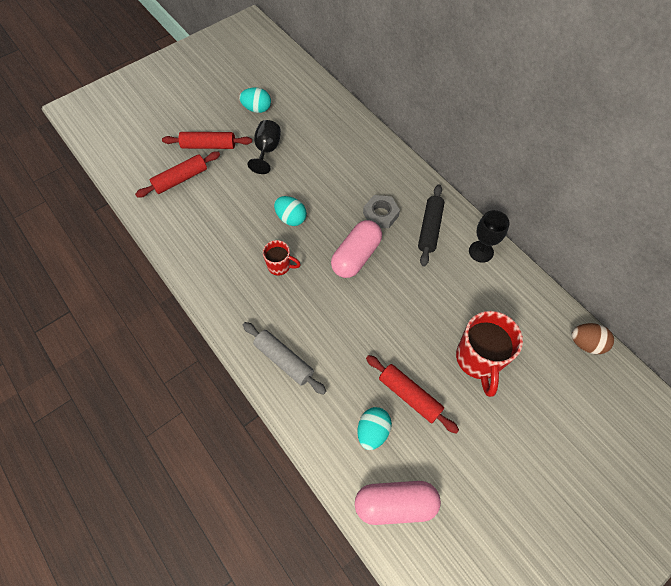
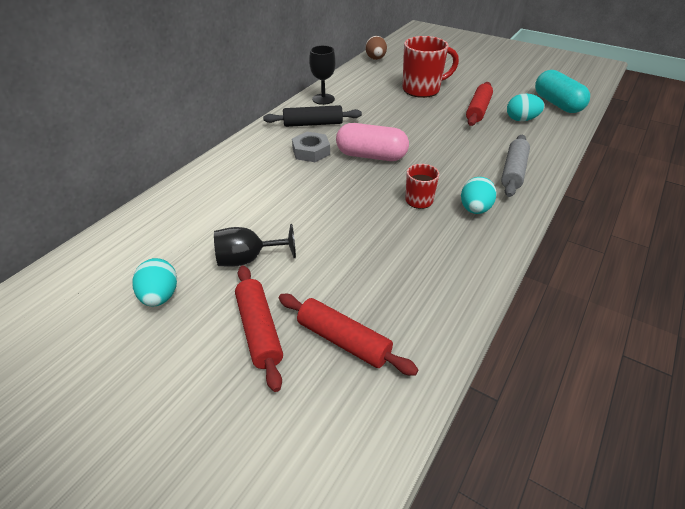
camera: 110 degrees left, 20 degrees down
(291, 218) = (351, 208): turquoise egg -> turquoise egg (475, 209)
(395, 504) = (557, 104): pink capsule -> turquoise capsule

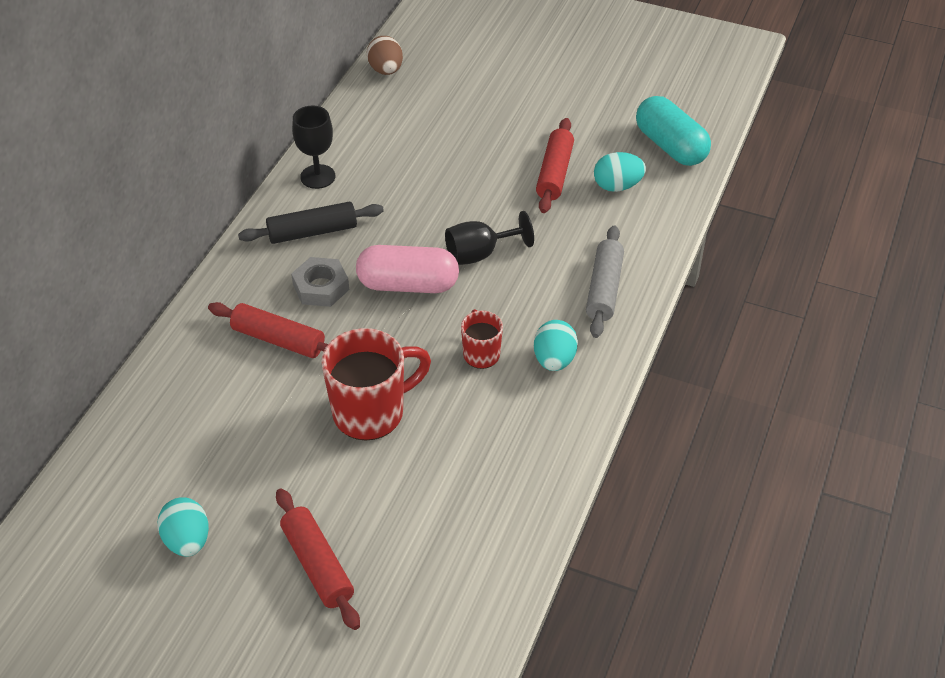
camera: 10 degrees left, 5 degrees up
(248, 259) = (279, 475): black goblet -> black goblet (479, 254)
(343, 340) = (415, 562): red rolling pin -> red rolling pin (278, 339)
(422, 89) = (468, 137): red mug -> red mug (371, 412)

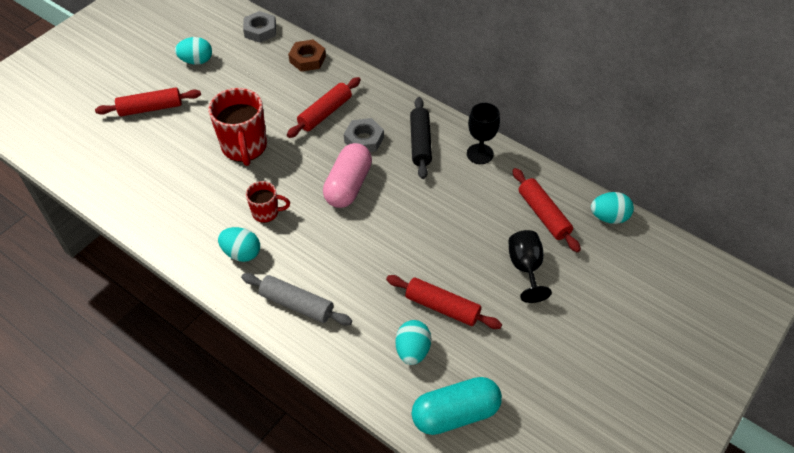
camera: 105 degrees right, 5 degrees up
(93, 473) = (260, 30): none -> grey nut
(161, 390) = (307, 59): none -> brown nut
(386, 70) = (609, 217): brown egg -> turquoise egg
(398, 116) = (543, 214): none -> red rolling pin
(479, 254) = (364, 233): black goblet -> black goblet (525, 268)

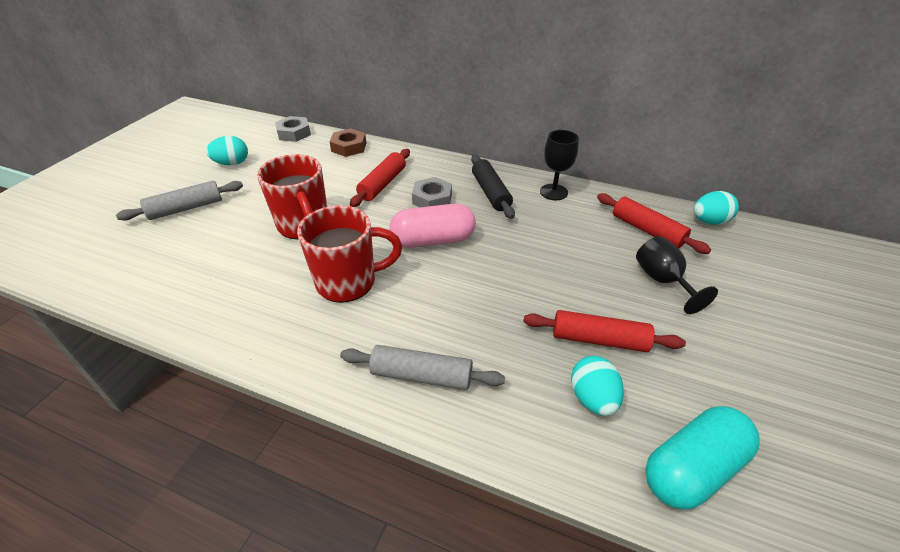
camera: 15 degrees left, 10 degrees down
(150, 108) = (186, 208): red rolling pin -> grey rolling pin
(241, 253) = (330, 330): turquoise egg -> none
(266, 212) = (348, 282): red mug -> red mug, size x1.84
(348, 185) = (433, 240): pink capsule -> pink capsule turned 75 degrees clockwise

